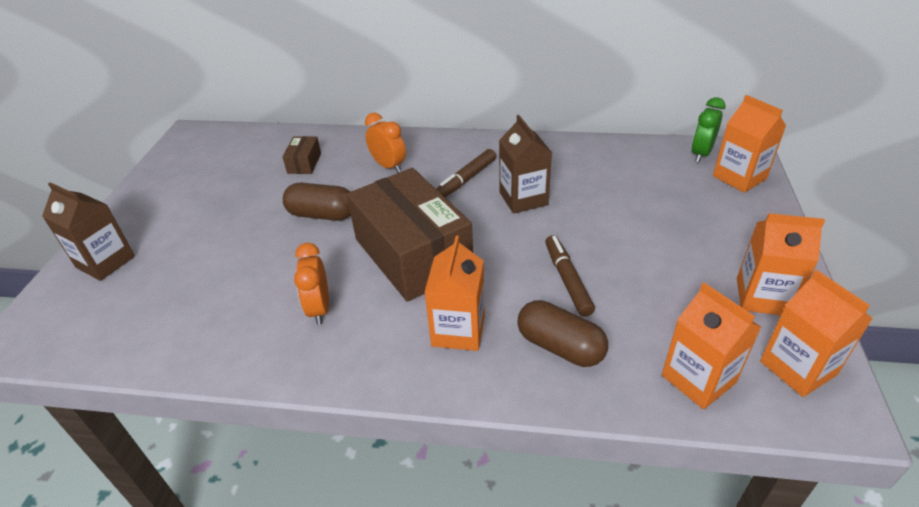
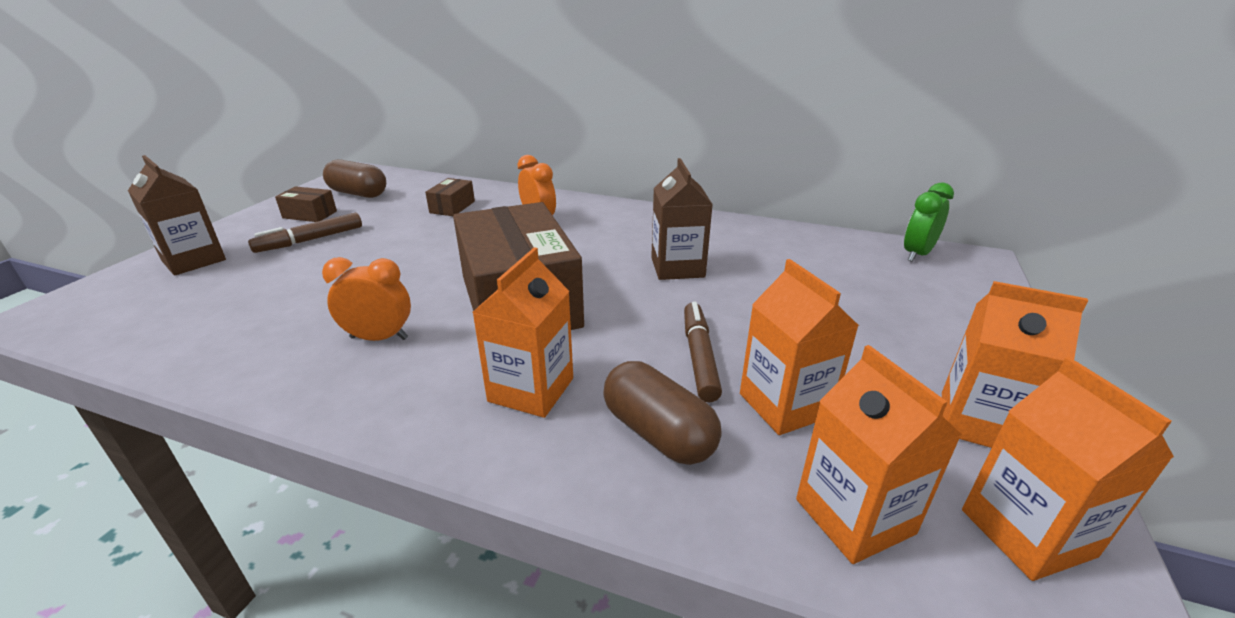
camera: 10 degrees right, 10 degrees down
(177, 193) = (309, 214): none -> brown box
(319, 308) = (379, 338): orange clock -> orange clock turned 90 degrees clockwise
(322, 215) = (441, 251): brown capsule -> brown capsule (358, 193)
(466, 180) = (618, 242): brown marker -> brown marker (310, 240)
(739, 177) = (965, 283): orange carton -> orange carton (785, 405)

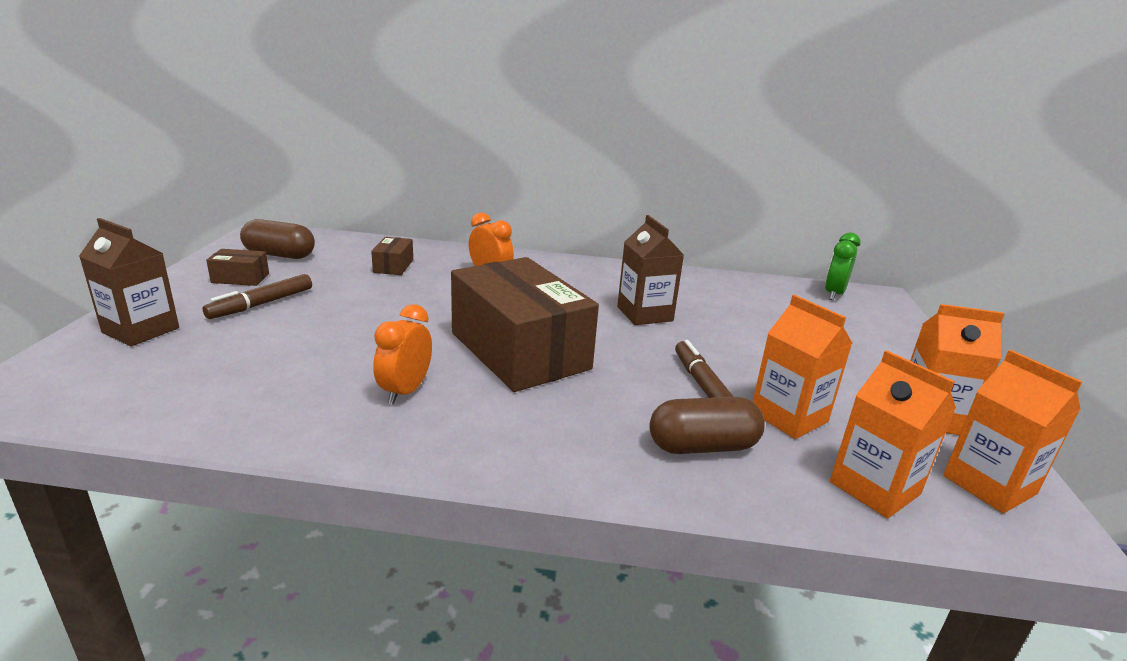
camera: 15 degrees left, 5 degrees down
(379, 338) = (405, 391): orange clock -> orange clock turned 60 degrees counterclockwise
(531, 390) = (577, 423): orange carton -> none
(658, 433) = (702, 446): brown capsule -> brown capsule turned 45 degrees counterclockwise

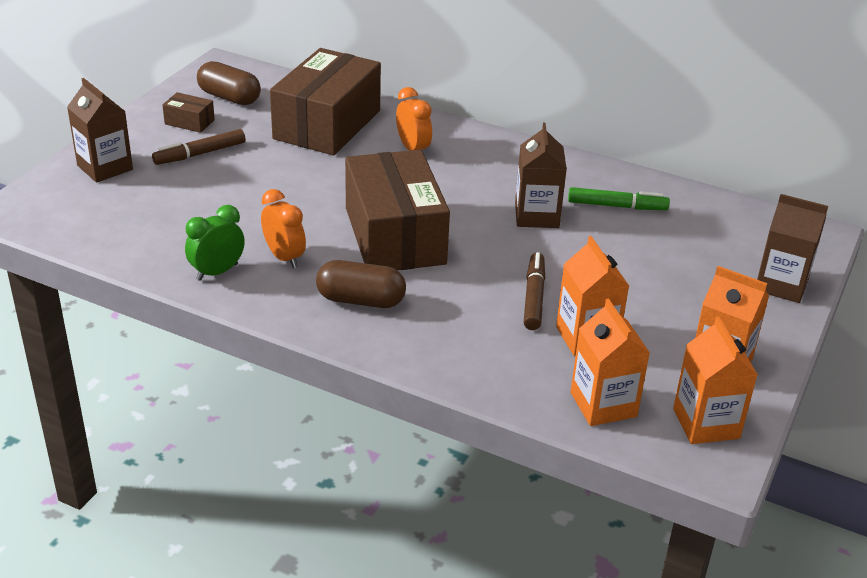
camera: 20 degrees right, 10 degrees up
(393, 266) = (327, 124): brown box -> brown box, size x2.46
(405, 391) = (284, 257): orange clock -> orange clock turned 105 degrees clockwise
(702, 446) = (490, 346): brown capsule -> brown capsule (361, 300)
(707, 297) = (617, 206): none -> green marker
(834, 294) = (765, 222): green clock -> green clock (217, 272)
(899, 338) = (781, 285): none -> brown carton

